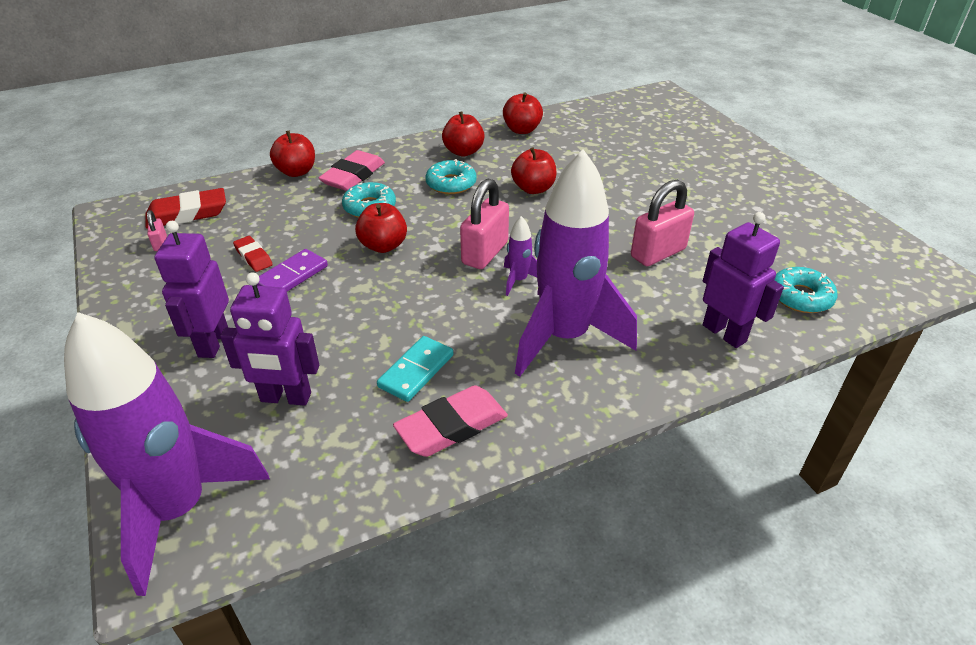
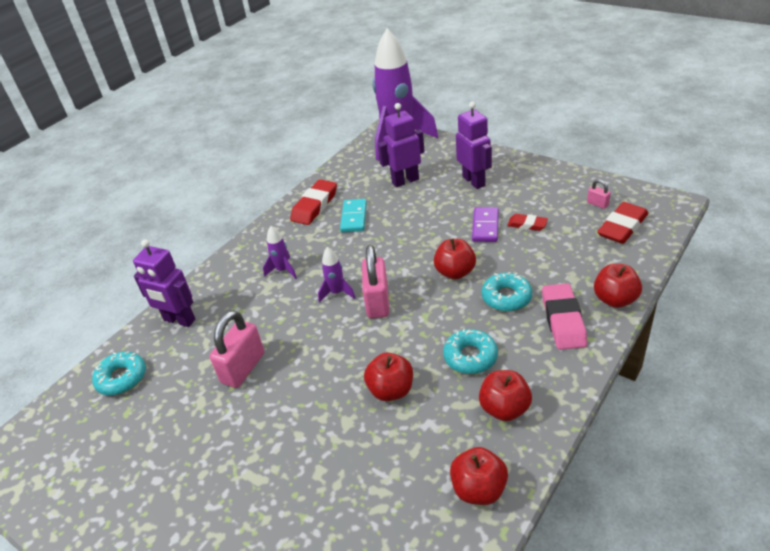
camera: 155 degrees right, 0 degrees up
(451, 426) = (315, 206): pink eraser -> red eraser
(564, 337) = (283, 270): purple rocket -> purple rocket, size x0.41

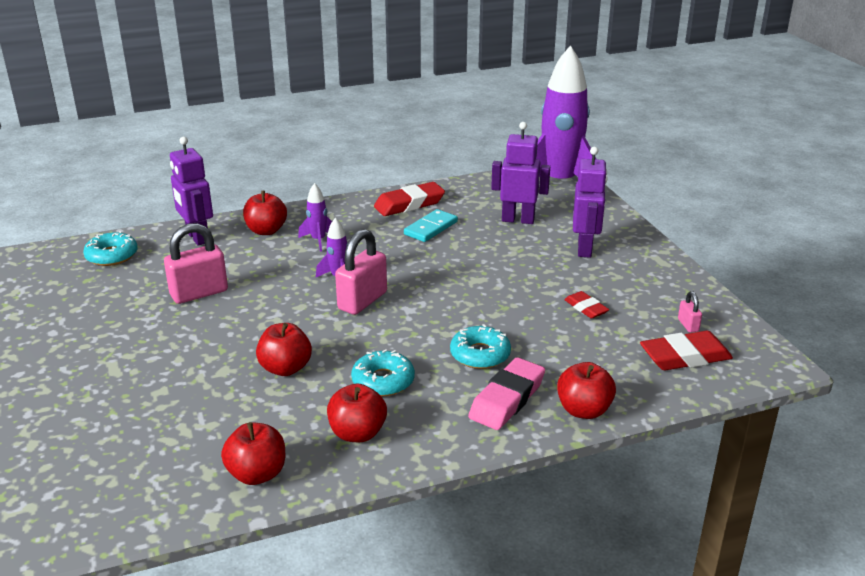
camera: 30 degrees right, 10 degrees down
(455, 272) = (461, 312): red apple -> red apple (266, 231)
(485, 226) = (542, 290): purple domino -> none

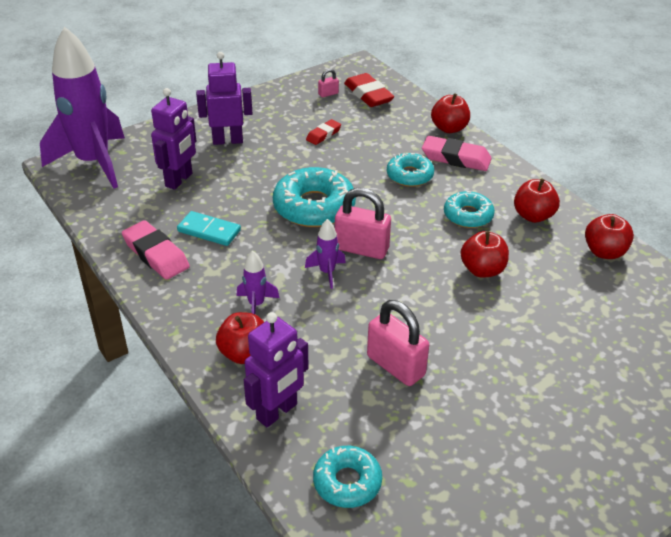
camera: 105 degrees left, 10 degrees up
(409, 204) = (156, 254): red eraser -> pink eraser
(444, 284) = (314, 207): none -> turquoise donut
(518, 220) = (179, 180): purple robot -> purple robot turned 150 degrees counterclockwise

